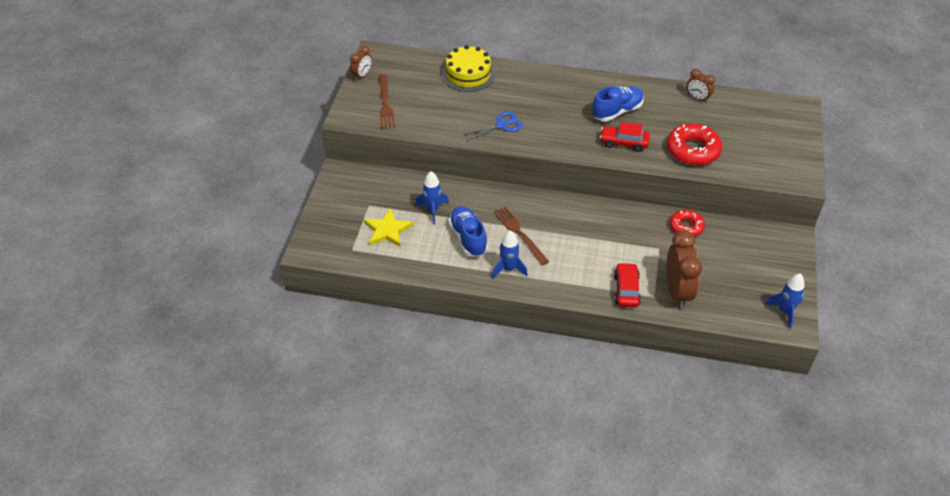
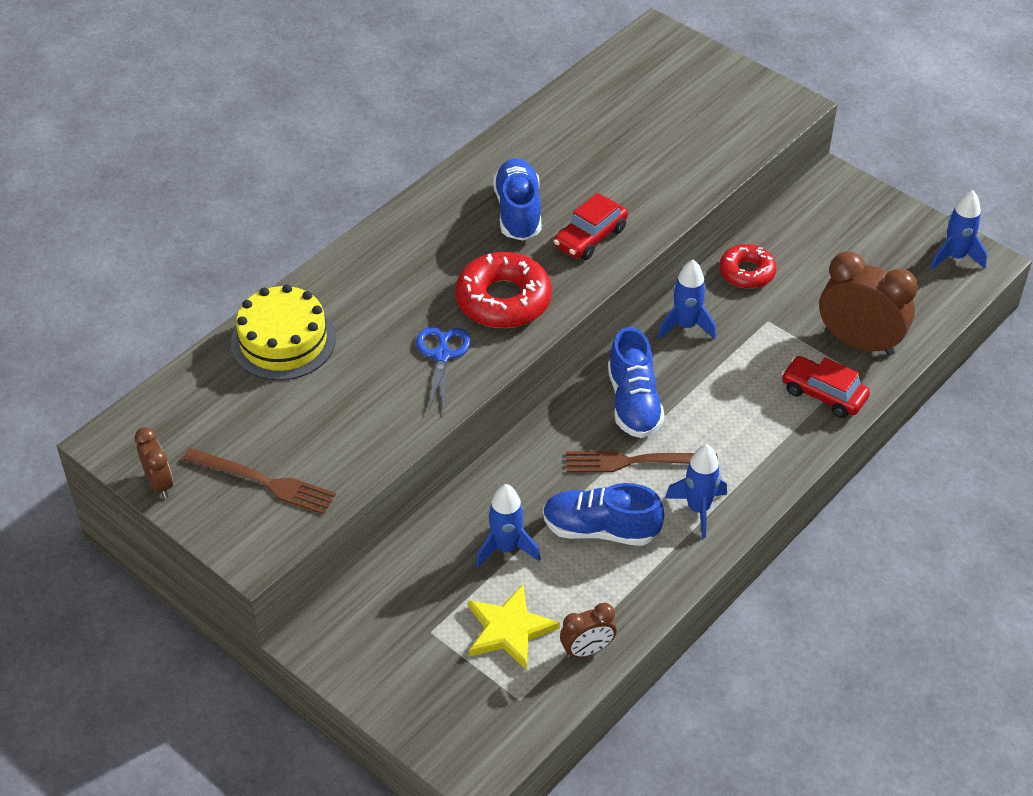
camera: 60 degrees left, 0 degrees up
(557, 218) = (633, 403): none -> blue shoe
(625, 218) = (686, 326): none -> blue rocket
(693, 150) = (659, 176): red donut -> red donut (503, 300)
(697, 98) = (558, 117): brown clock -> brown clock (587, 650)

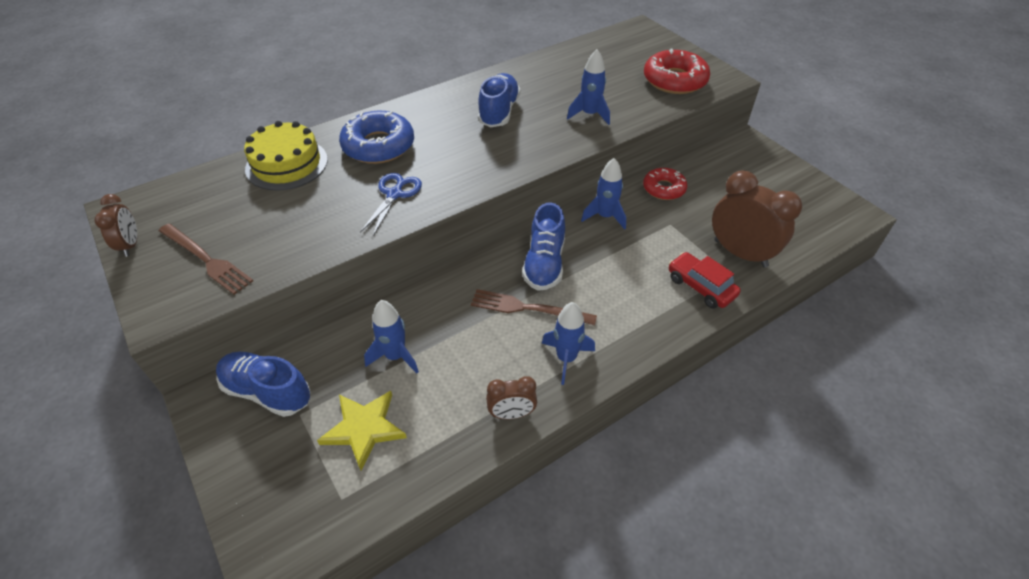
camera: 15 degrees right, 0 degrees up
(386, 292) = (378, 146): none -> blue donut
(503, 300) = (460, 165): red donut -> red donut (674, 80)
(587, 650) = (421, 465): brown clock -> brown clock (511, 414)
(590, 237) = (544, 136): red car -> none
(600, 530) = (478, 358): blue shoe -> blue shoe (267, 392)
(955, 257) = (832, 206): blue rocket -> blue rocket (589, 115)

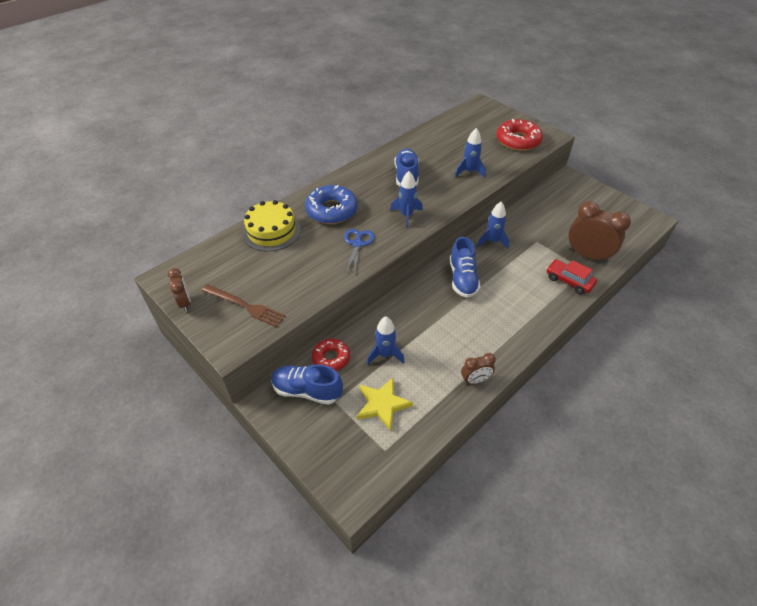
camera: 10 degrees left, 0 degrees up
(528, 308) = (462, 310): brown fork -> none
(566, 358) = (498, 340): blue rocket -> blue rocket (406, 215)
(664, 188) = (525, 217): red donut -> red donut (331, 358)

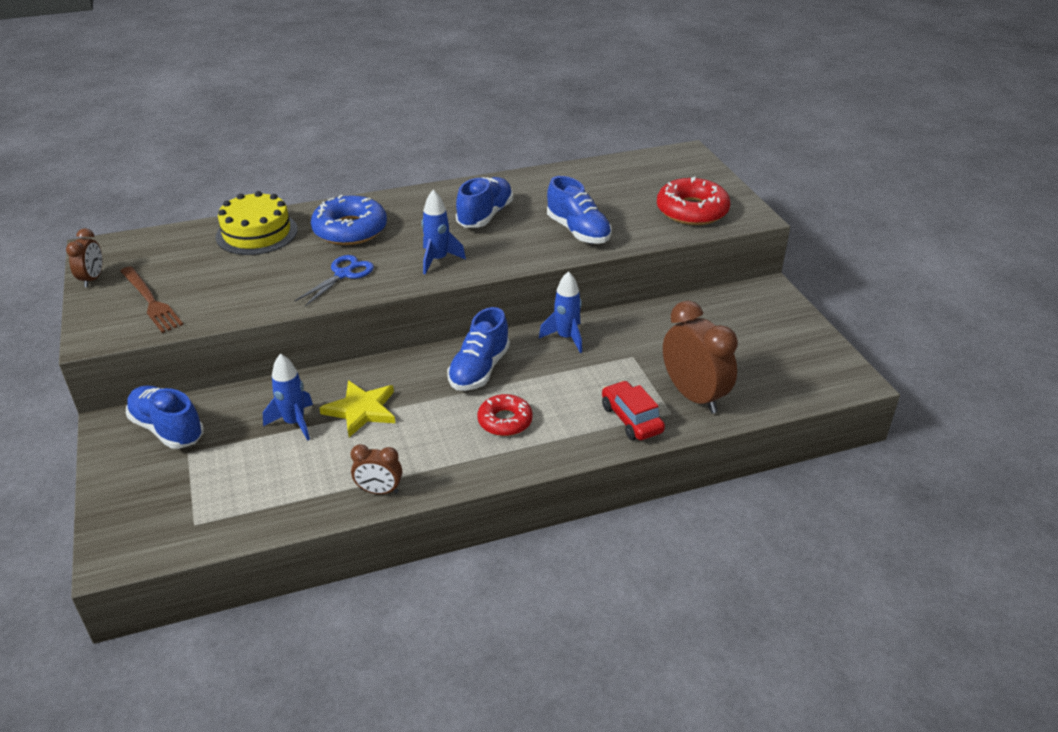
camera: 25 degrees right, 10 degrees down
(331, 358) = (227, 404): red donut -> red donut (505, 421)
(382, 404) = (238, 475): yellow star -> yellow star (361, 410)
(469, 172) = (578, 231): blue rocket -> blue shoe

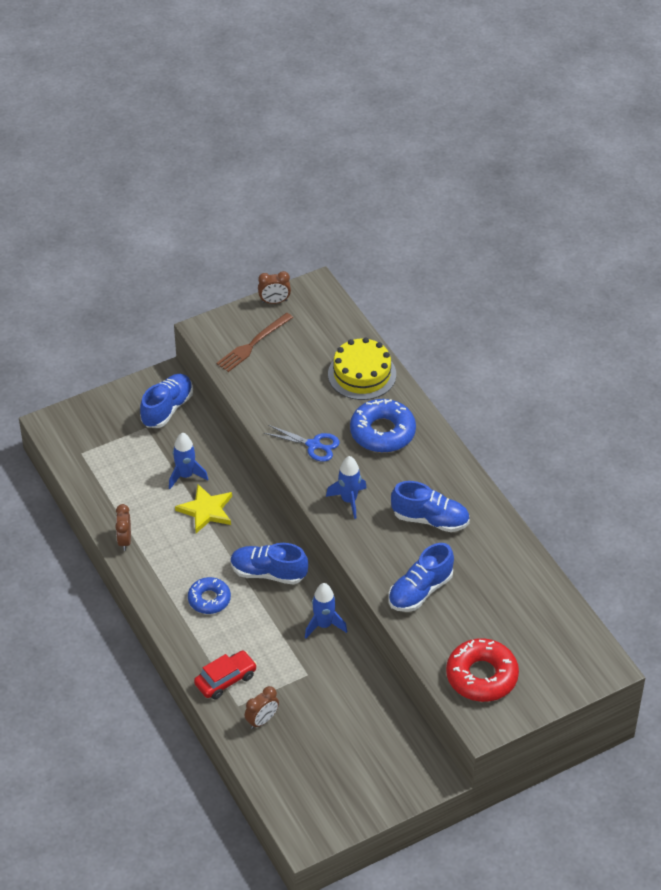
camera: 80 degrees right, 10 degrees up
(505, 421) = (209, 599): red donut -> blue donut
(694, 396) = (262, 720): brown clock -> brown clock, size x0.53

